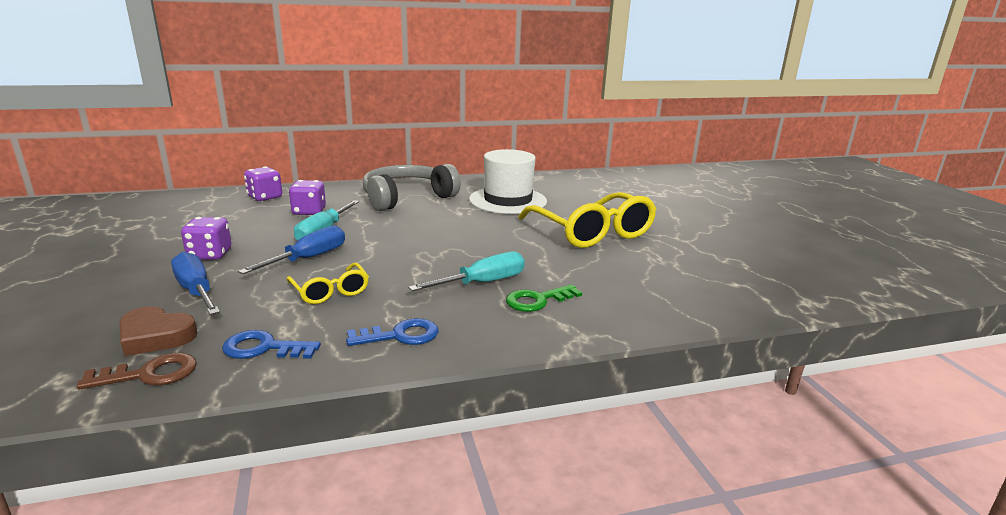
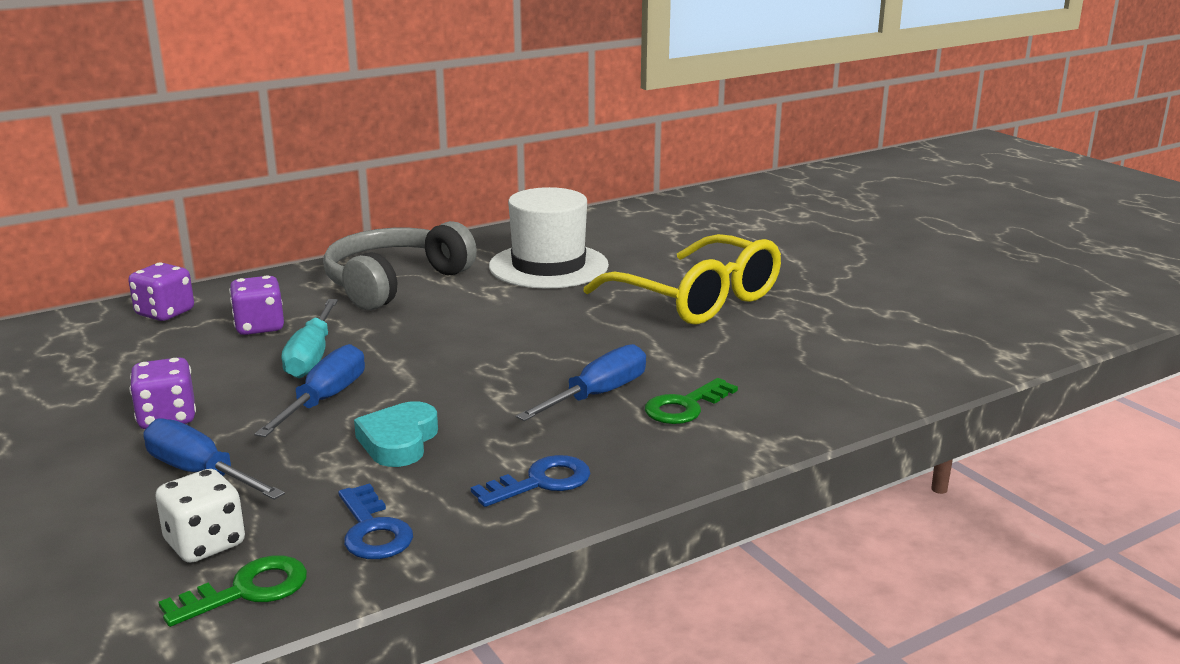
camera: 15 degrees left, 0 degrees up
(149, 374) = (247, 590): brown key -> green key
(155, 336) = (205, 544): brown heart -> white dice
(264, 348) = (373, 530): blue key -> blue key turned 105 degrees counterclockwise
(330, 291) = (399, 441): yellow glasses -> turquoise heart
(482, 283) = (597, 395): turquoise screwdriver -> blue screwdriver

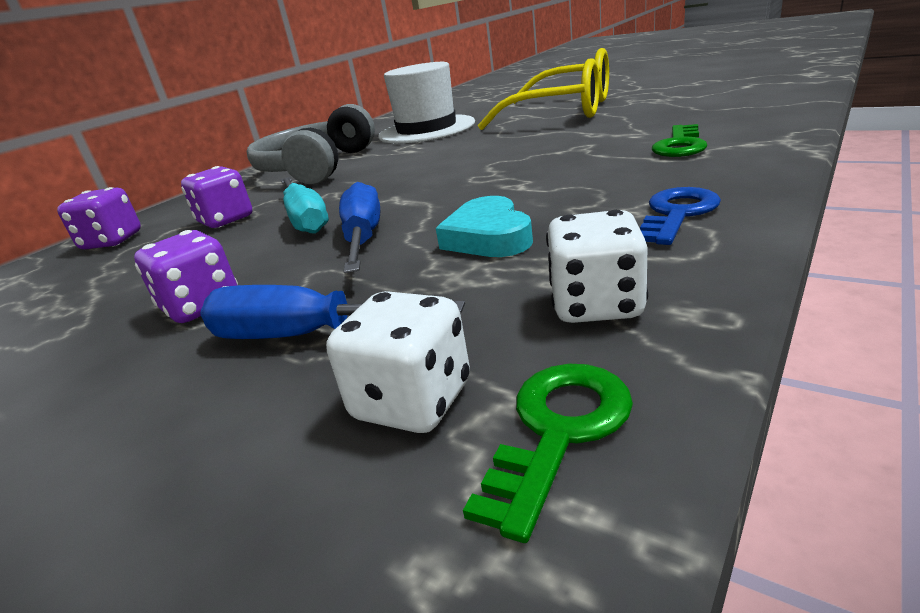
camera: 20 degrees left, 5 degrees up
(373, 530) = (596, 305): blue key -> white dice
(597, 395) = (601, 161): blue screwdriver -> none

